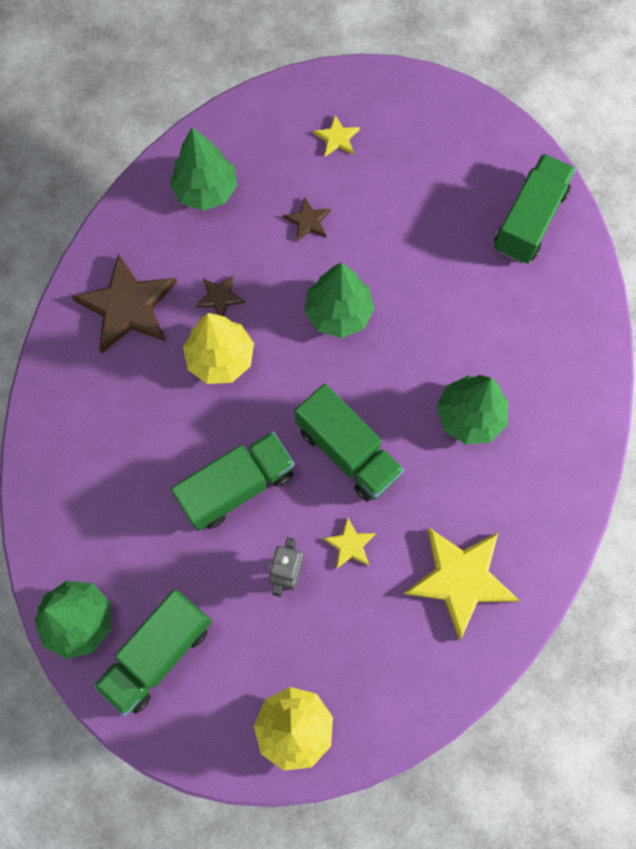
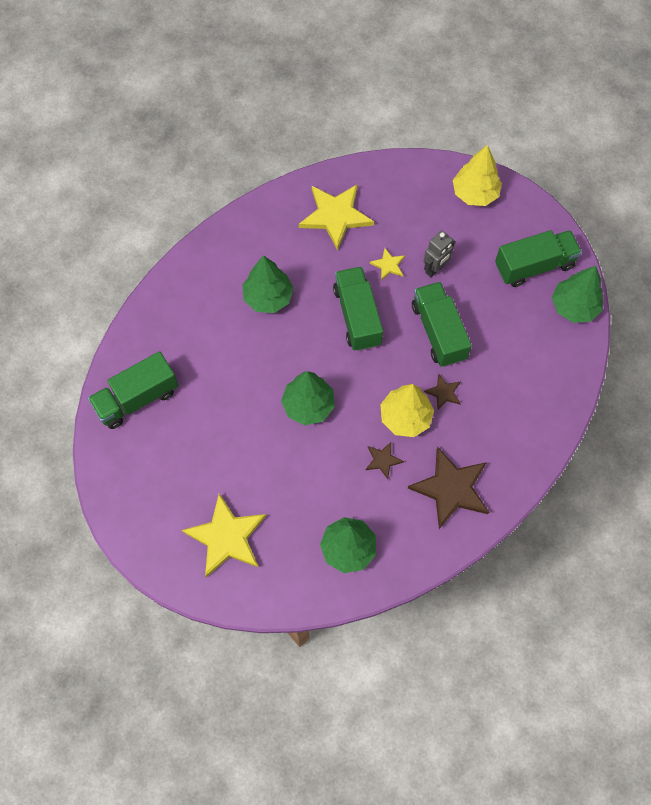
camera: 150 degrees left, 5 degrees down
(237, 486) = (438, 332): green truck -> green truck turned 75 degrees clockwise
(308, 221) = (288, 483): brown star -> brown star (444, 392)
(337, 138) = (226, 537): yellow star -> yellow star, size x2.11

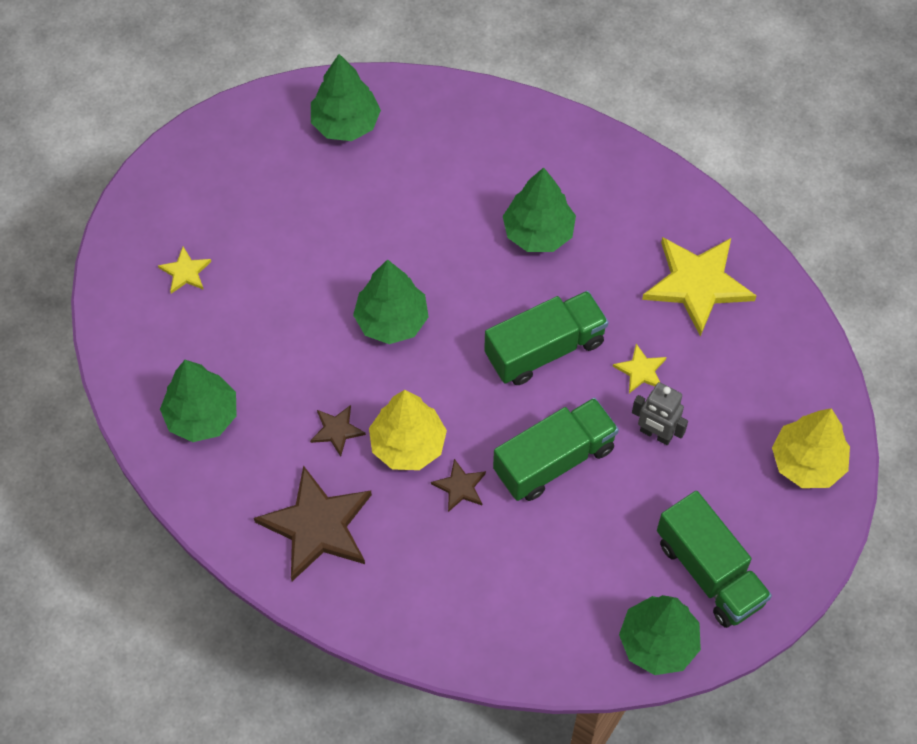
camera: 75 degrees right, 5 degrees down
(137, 398) = (346, 123): green truck -> green tree
(226, 537) = (185, 272): yellow star -> yellow star, size x0.47

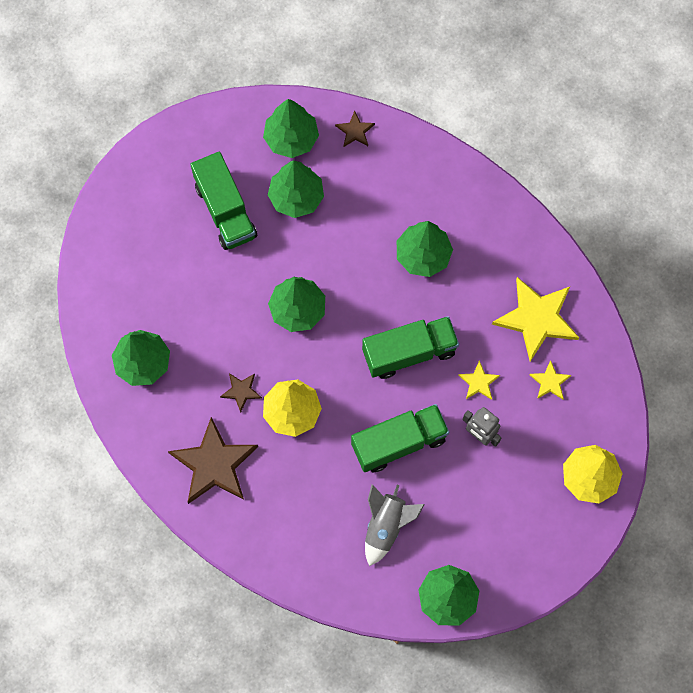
camera: 10 degrees right, 10 degrees up
(185, 272) = (149, 243): yellow star -> yellow star (550, 382)
(365, 189) = (296, 197): none -> green tree
(460, 487) = (324, 451): brown star -> brown star (355, 131)
(558, 565) = (386, 526): none -> grey rocket
(709, 572) = (497, 550): green truck -> green truck (225, 211)

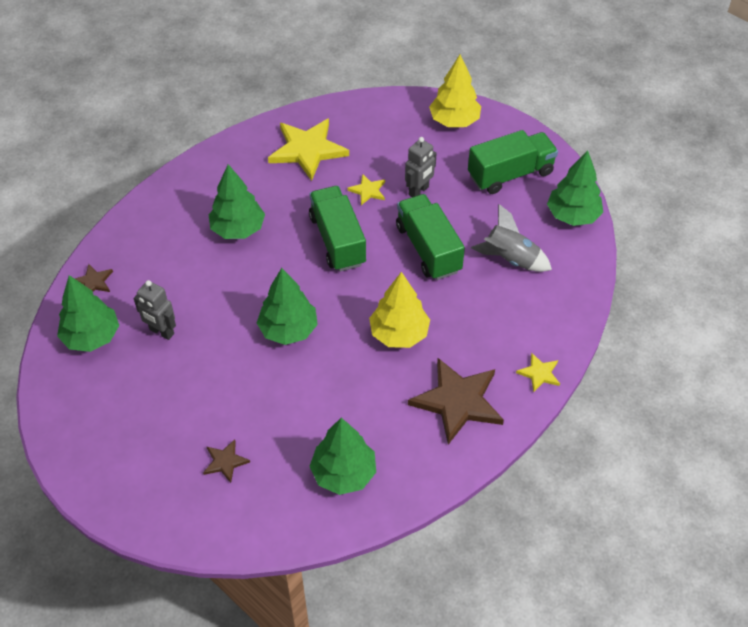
camera: 90 degrees left, 20 degrees down
(225, 211) = (168, 397): green truck -> green truck (510, 174)
(241, 391) = (377, 378): brown star -> brown star (225, 462)
(296, 197) = (161, 332): green tree -> grey robot
(550, 382) = (368, 143): yellow star -> yellow star (539, 373)

